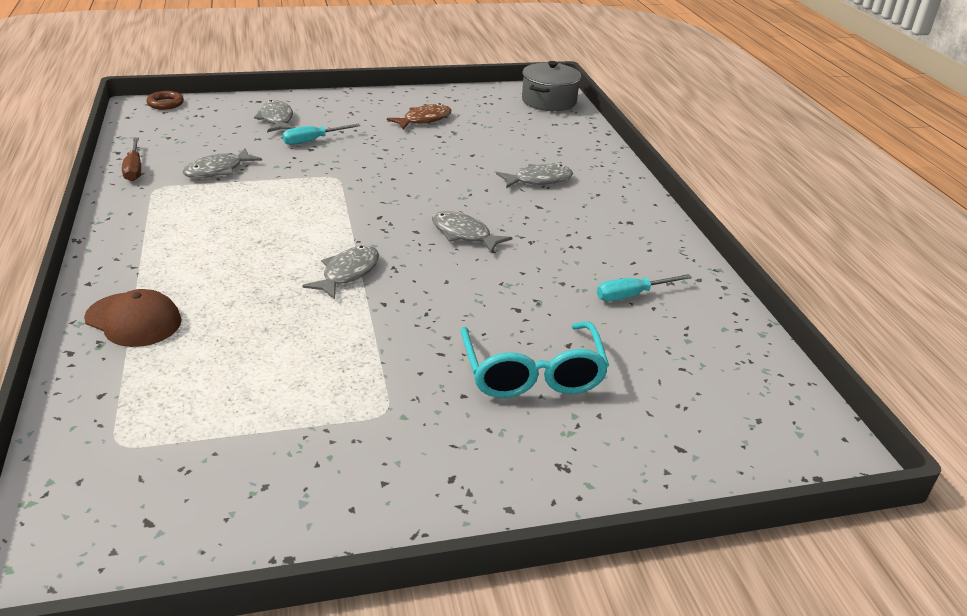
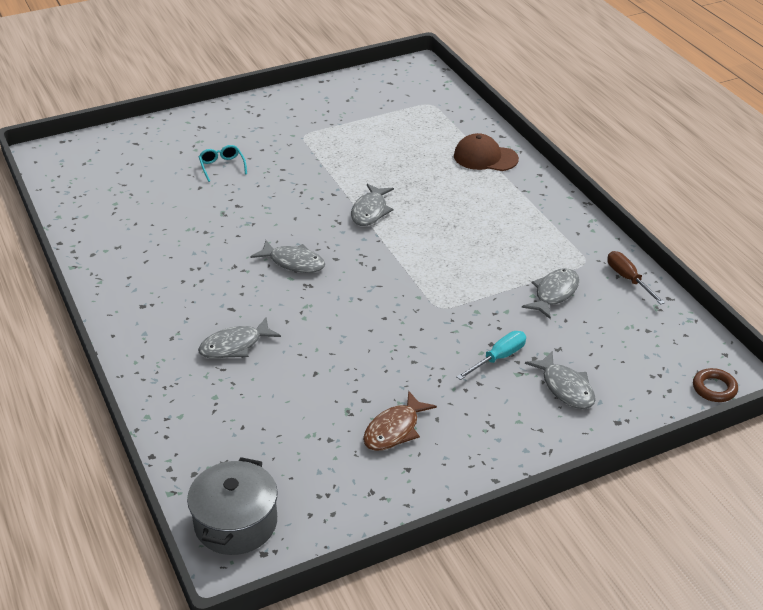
camera: 170 degrees right, 5 degrees up
(532, 374) = (222, 166): turquoise glasses -> turquoise glasses, size x0.50
(632, 295) = (150, 230): turquoise screwdriver -> none

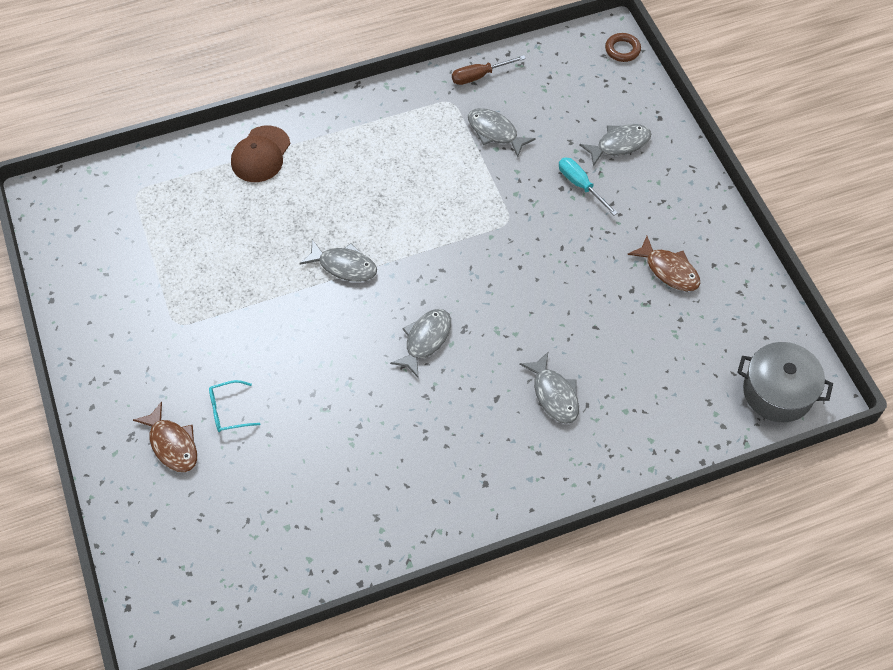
camera: 85 degrees left, 20 degrees up
(193, 145) = (172, 444): none -> brown fish

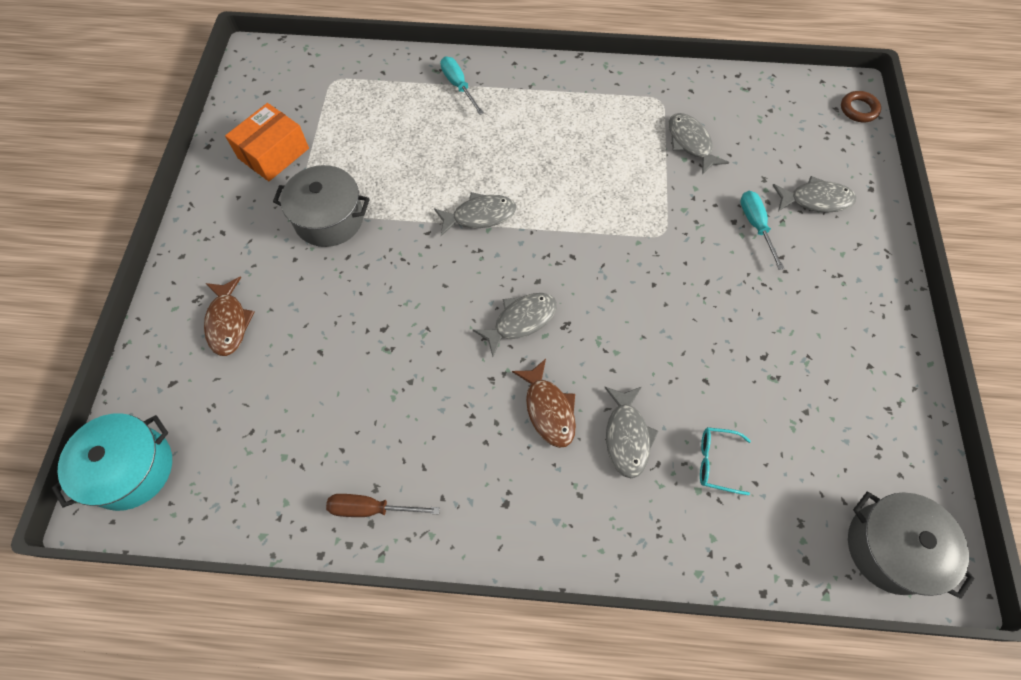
camera: 25 degrees right, 5 degrees up
(121, 282) = (273, 153): none -> orange box
(162, 592) = (131, 468): none -> turquoise pot
(210, 321) = (329, 218): none -> grey pot
(228, 411) = (296, 312): turquoise glasses -> turquoise glasses (716, 462)
(260, 154) = (458, 86): brown cap -> turquoise screwdriver
(344, 266) = (480, 215): grey fish -> grey fish turned 60 degrees counterclockwise
(479, 76) = (700, 86): brown screwdriver -> brown screwdriver (371, 508)
(669, 270) = (815, 352): brown fish -> brown fish (548, 409)

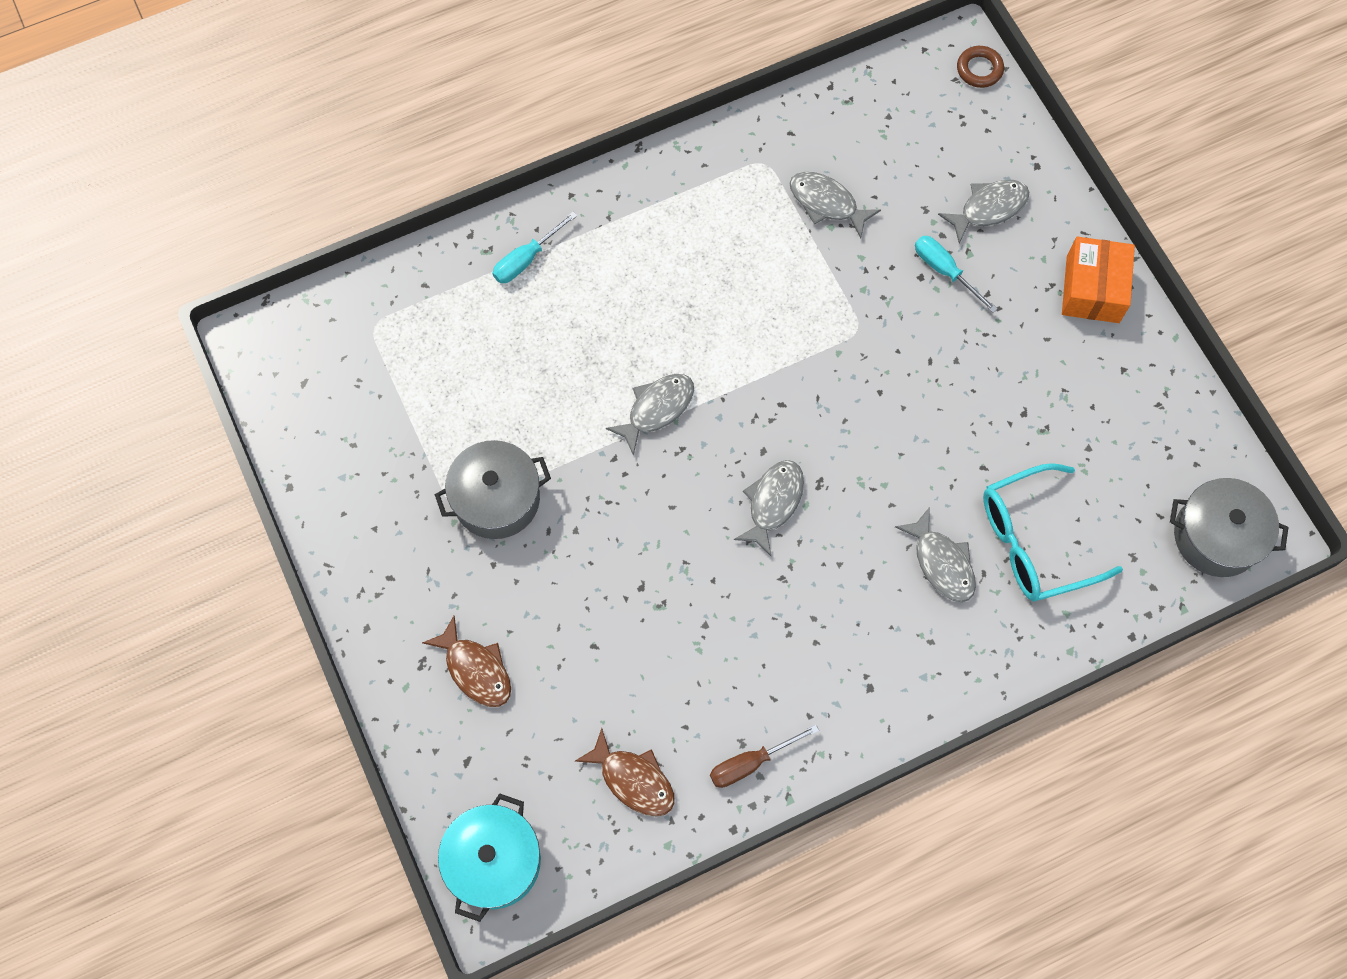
camera: 30 degrees left, 5 degrees up
(273, 153) = (374, 455): orange box -> orange box (1093, 289)
(458, 86) = (526, 259): turquoise screwdriver -> turquoise screwdriver turned 75 degrees counterclockwise
(548, 409) = (855, 578): brown fish -> brown fish (633, 779)
(716, 462) = (1033, 542): turquoise glasses -> turquoise glasses, size x2.00

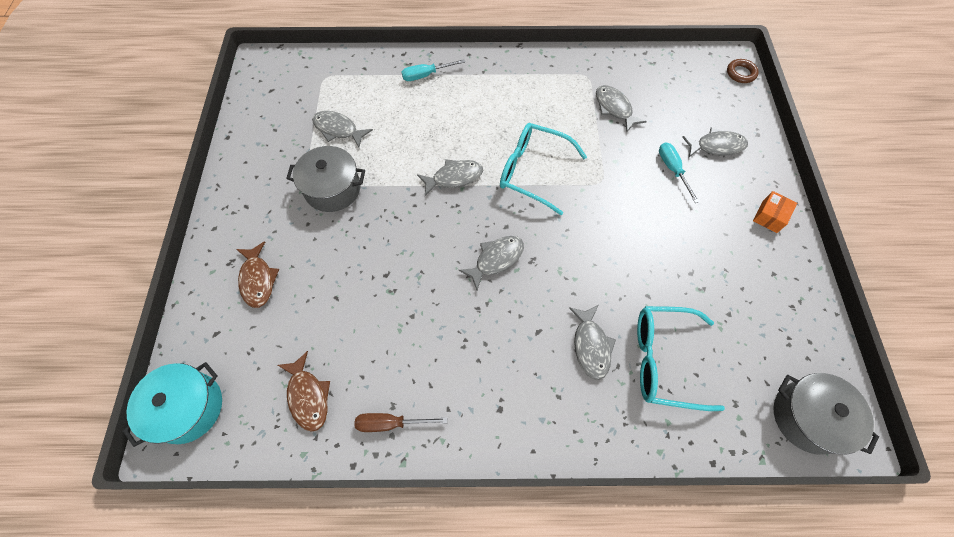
camera: 25 degrees right, 5 degrees down
(448, 405) = (338, 129): none -> grey fish
(759, 353) = (532, 171): none -> turquoise glasses
(1093, 289) = (769, 216): orange box -> orange box, size x0.62

